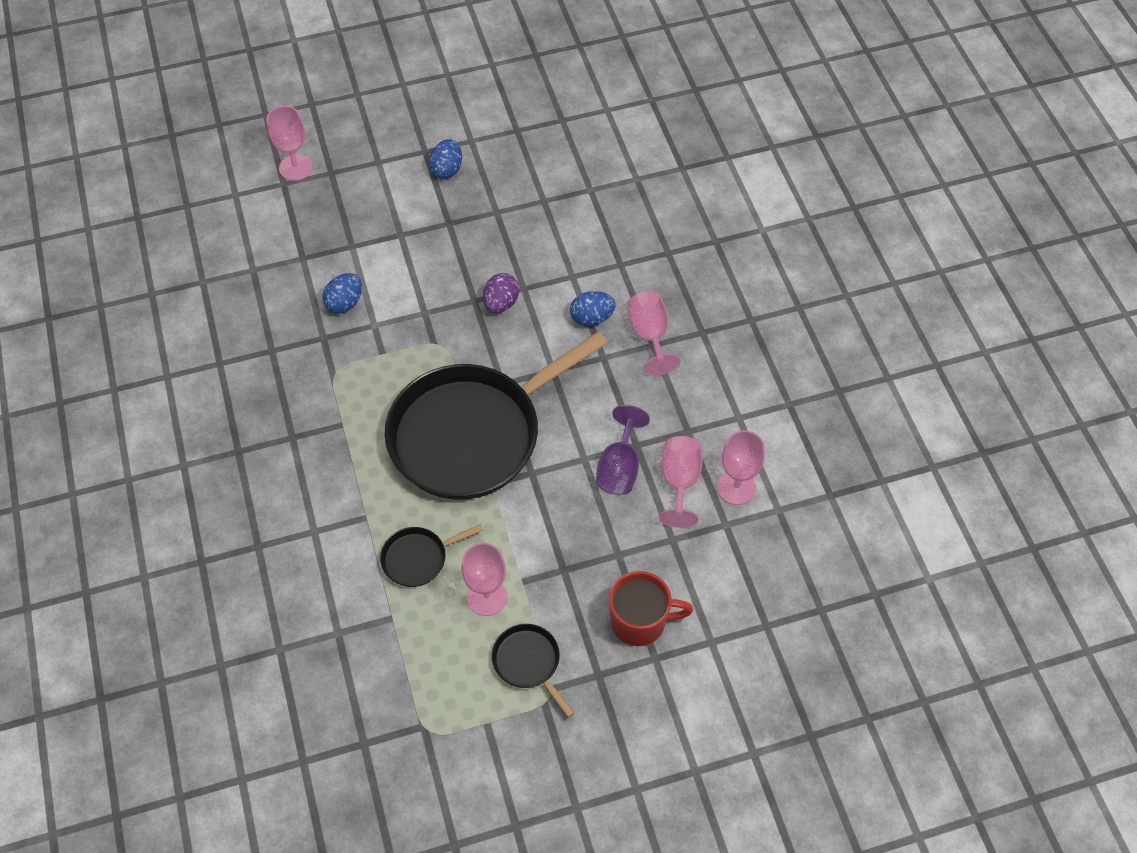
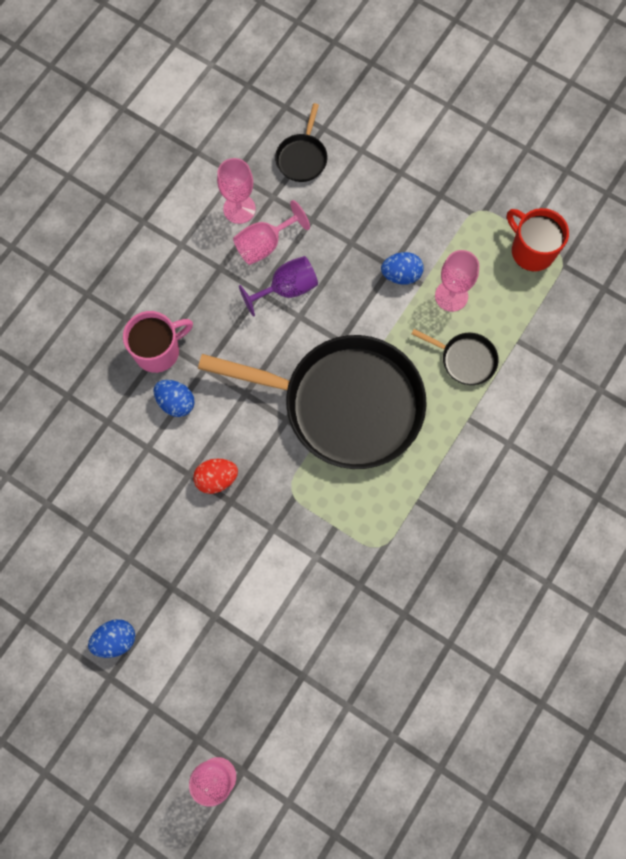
camera: 130 degrees left, 15 degrees up
(345, 303) = (315, 598): blue egg -> blue egg (401, 275)
(501, 303) = (216, 479): purple egg -> red egg
(528, 663) = (469, 238): black pan -> black pan (302, 158)
(640, 621) = (385, 197): red mug -> red mug (531, 250)
(649, 335) = (158, 351): pink goblet -> pink mug

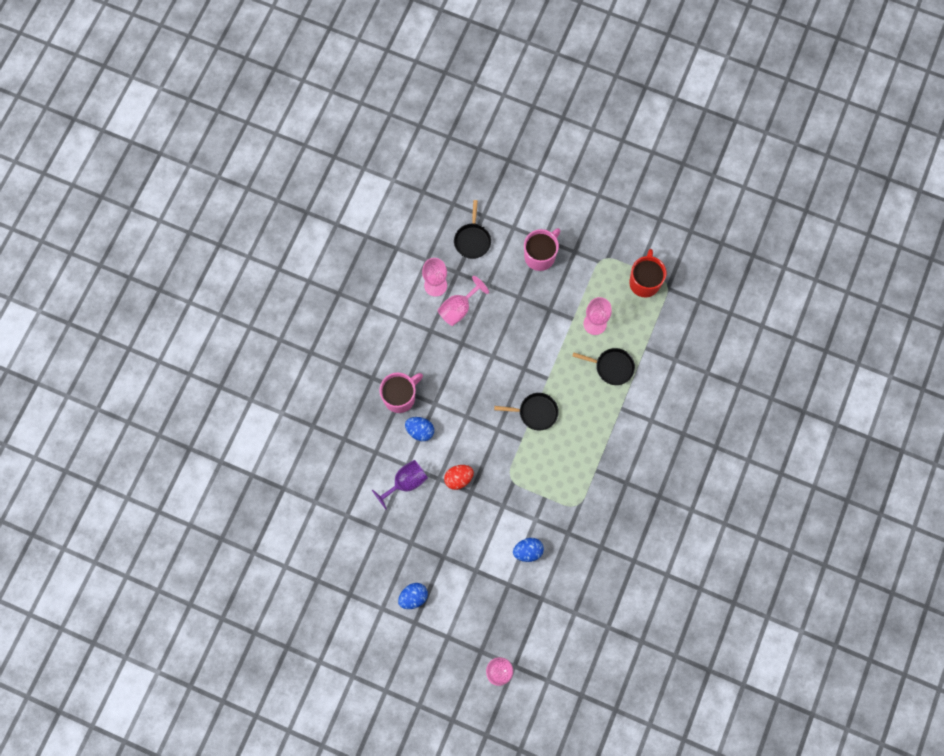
camera: 10 degrees left, 0 degrees up
(287, 289) = (480, 338): purple goblet -> purple goblet (405, 483)
(345, 404) = (535, 412): black pan -> black pan, size x0.41
(391, 193) = (540, 256): none -> pink mug
(401, 275) = (557, 314): blue egg -> blue egg (528, 551)
(531, 250) = (644, 282): red mug -> red mug turned 60 degrees clockwise

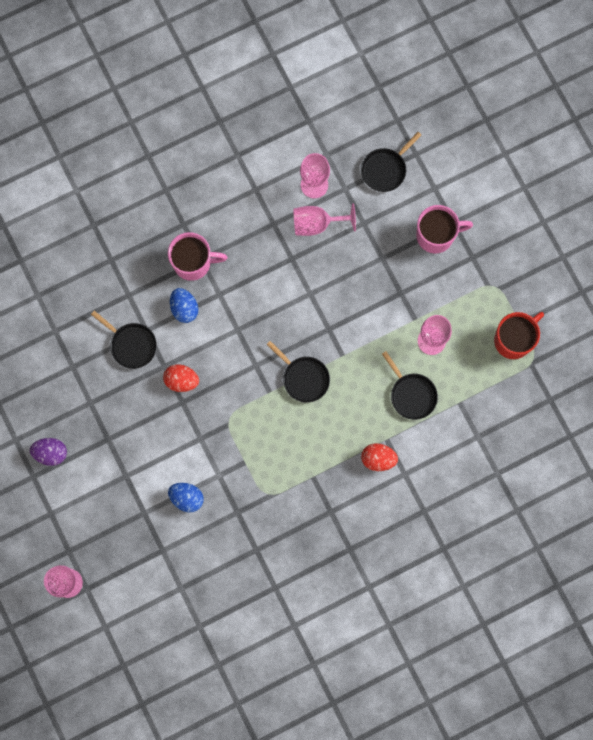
camera: 40 degrees right, 5 degrees up
(405, 483) = (131, 345): purple goblet -> black pan
(413, 597) = (51, 453): blue egg -> purple egg
(626, 424) = (378, 459): none -> red egg

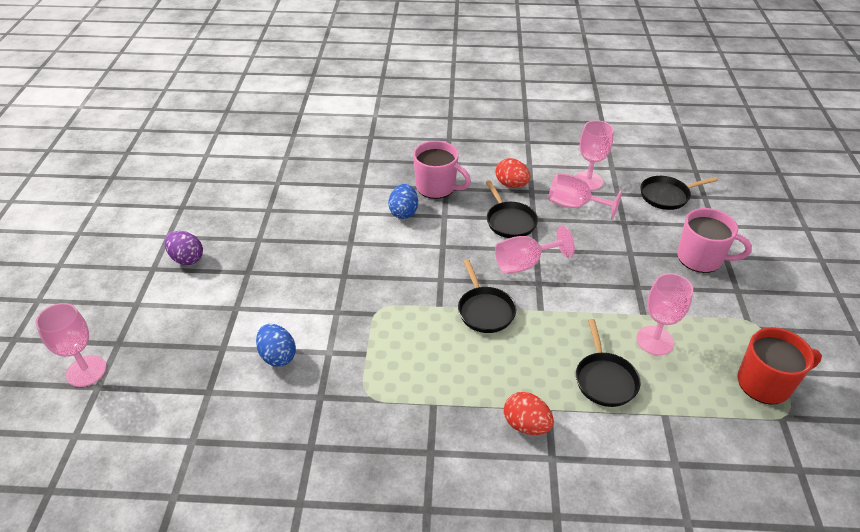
camera: 30 degrees right, 35 degrees down
(131, 345) = (334, 216): black pan -> black pan (509, 221)
(181, 380) = (357, 260): red egg -> red egg (511, 185)
(309, 315) = (524, 264): none -> pink goblet

